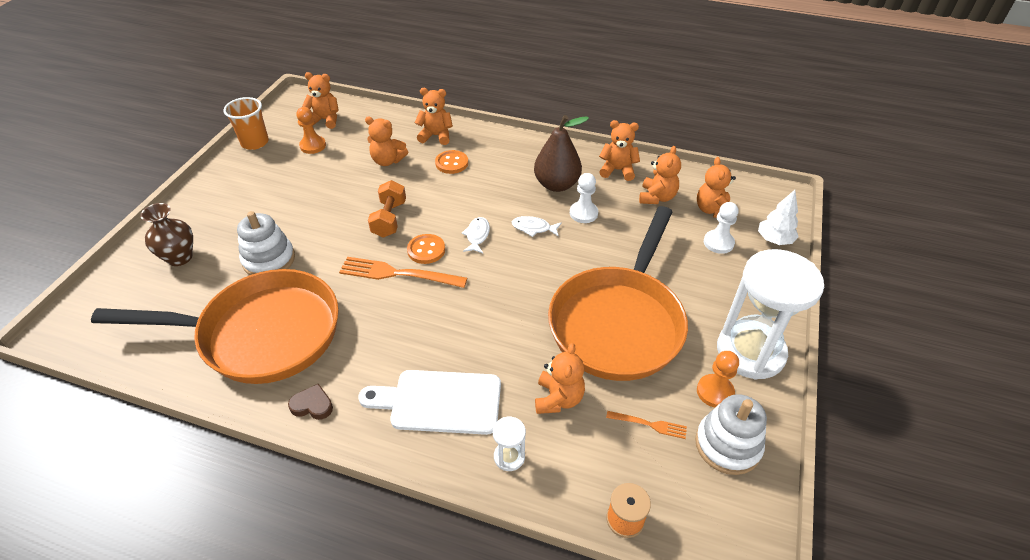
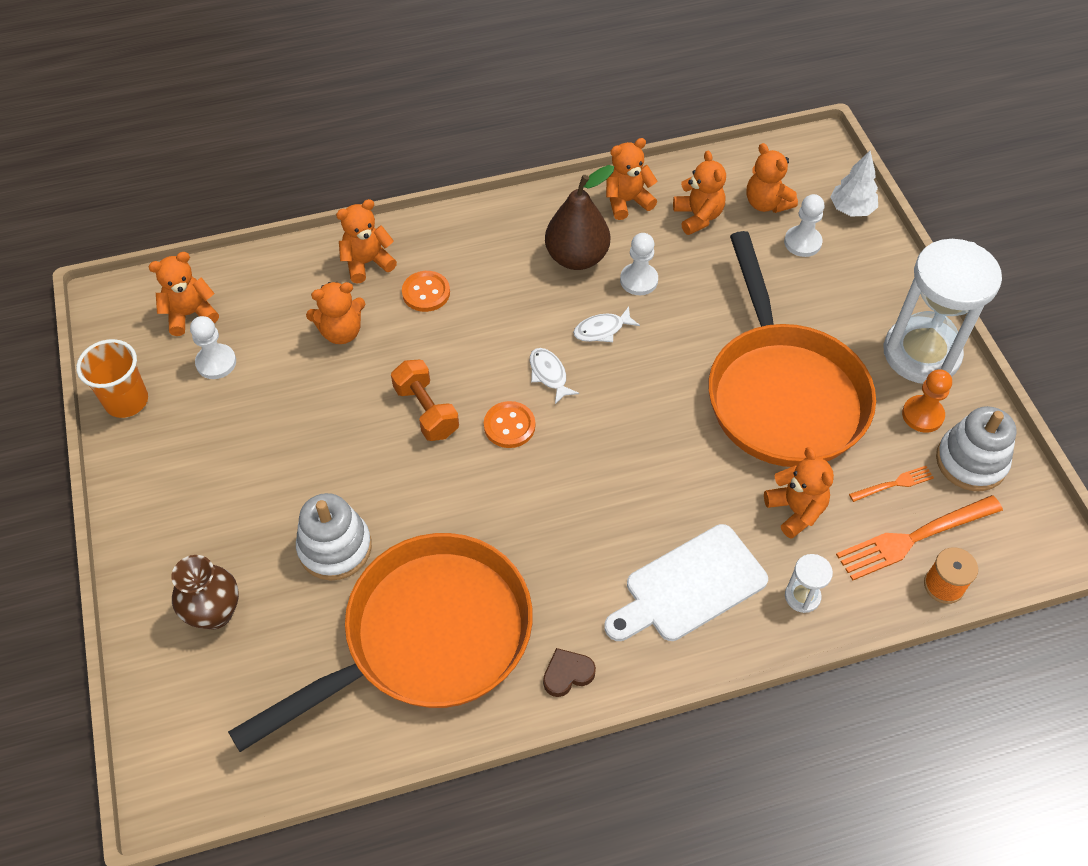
camera: 35 degrees left, 10 degrees up
(313, 146) = (216, 363): orange pawn -> white pawn
(397, 274) = (505, 474): orange fork -> orange fork (913, 539)

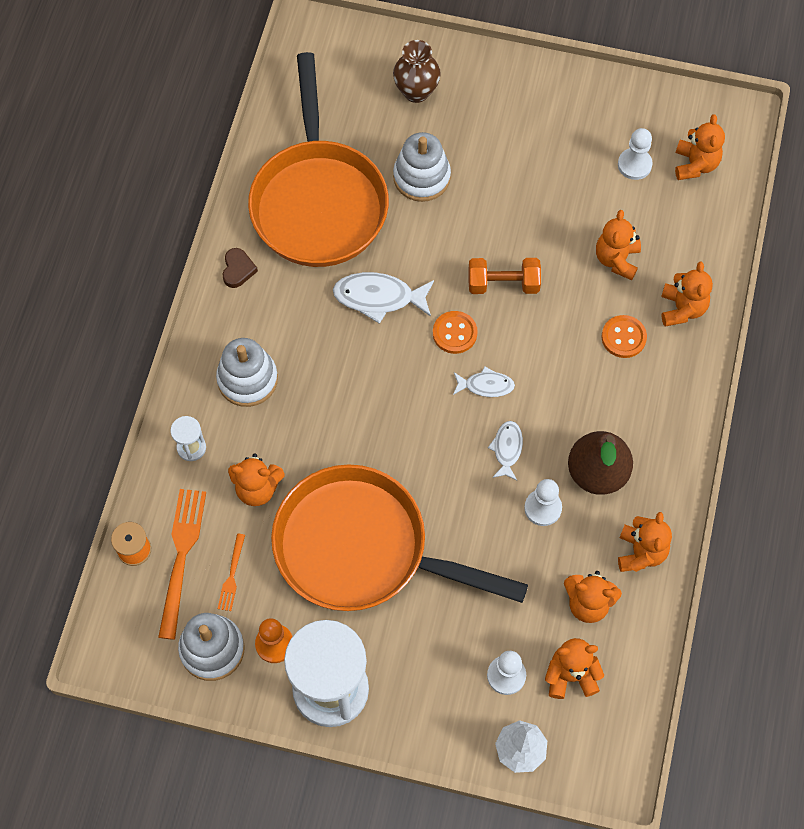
camera: 120 degrees right, 10 degrees up
(126, 401) = (630, 97): orange cup -> none
(512, 513) = (378, 297): none -> white fish
(690, 586) = (247, 379): white cutting board -> white stacking toy

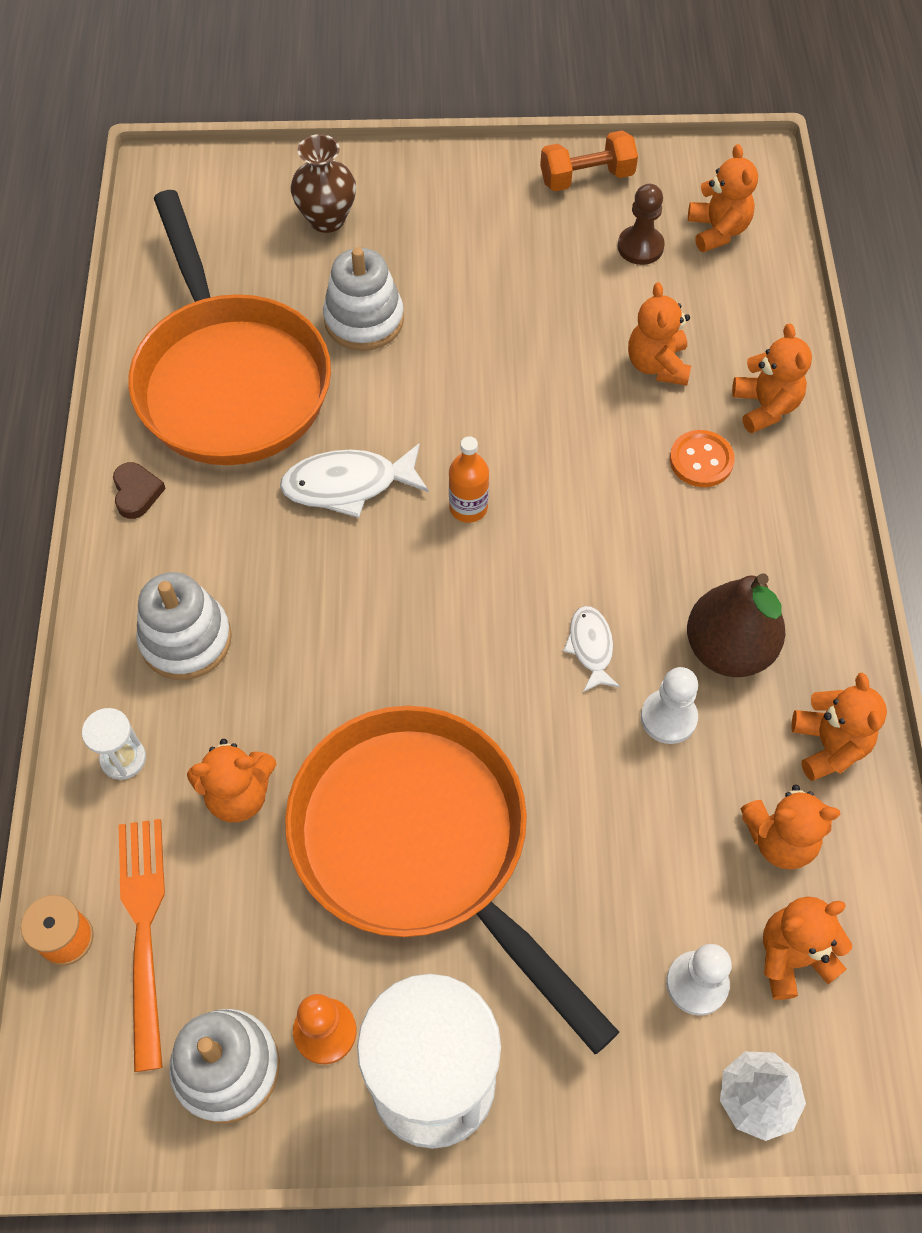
camera: 15 degrees left, 5 degrees down
(232, 576) = (231, 939): orange fork -> none
(361, 548) = (420, 845): orange pan -> orange pan turned 45 degrees clockwise
(454, 333) = (468, 507): orange button -> orange bottle
(486, 385) = (533, 567): white fish -> none
(503, 284) = (515, 429): orange dumbbell -> orange dumbbell (586, 178)
(634, 165) = (640, 247): white pawn -> brown pawn

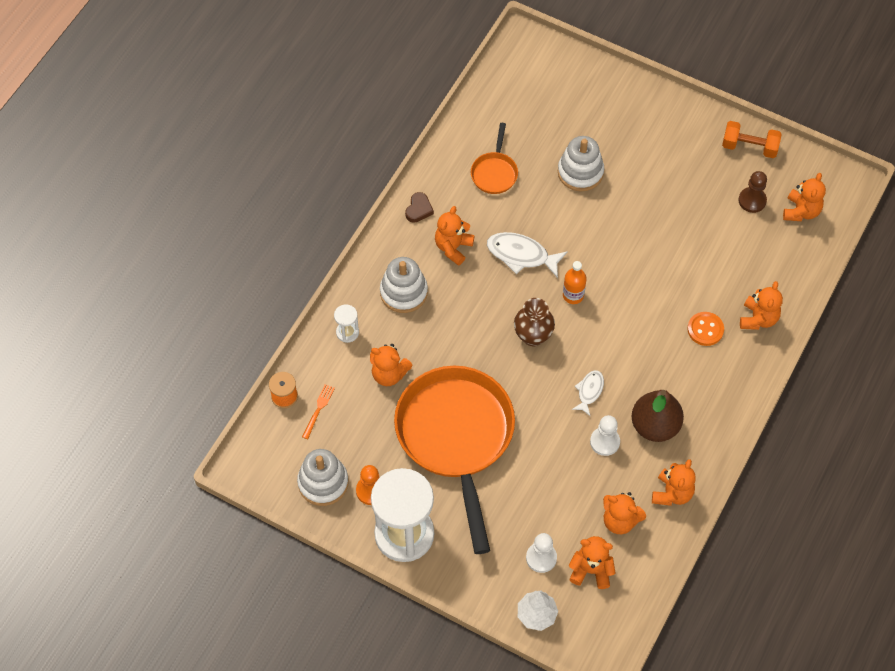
camera: 30 degrees right, 0 degrees up
(143, 928) = (318, 409): orange fork -> orange fork, size x0.51
(230, 380) = (494, 172): orange pan -> orange pan, size x0.43
(327, 219) = (594, 106): brown vase -> brown vase (533, 336)
(657, 365) = (717, 269): orange teddy bear -> orange teddy bear (453, 247)

